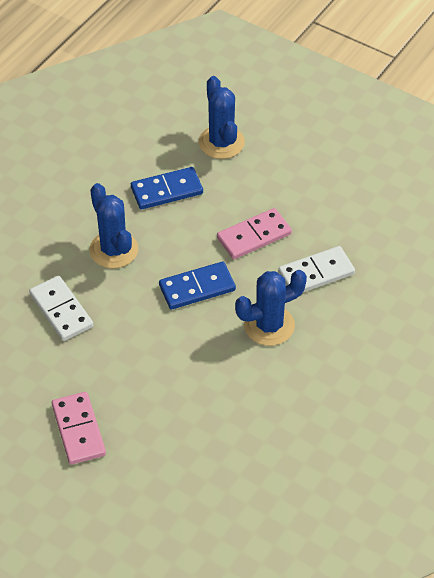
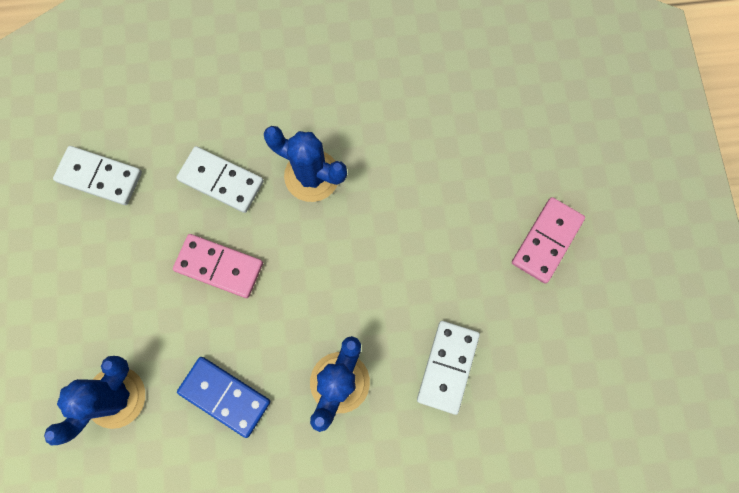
camera: 130 degrees left, 25 degrees up
(197, 288) = (321, 267): blue domino -> none
(383, 212) = (100, 177): none -> white domino

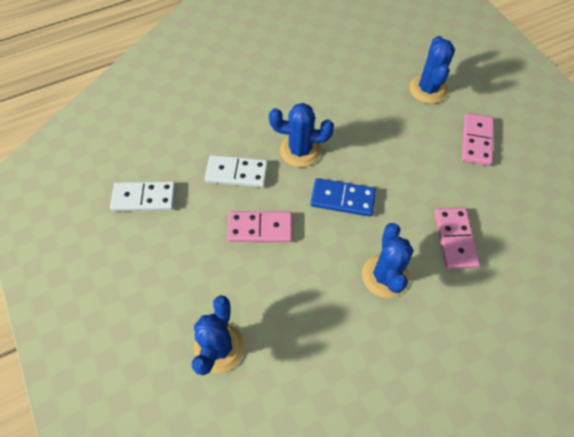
camera: 20 degrees left, 15 degrees down
(225, 396) = (304, 316): blue domino -> blue domino (342, 199)
(447, 367) = (454, 239): white domino -> pink domino
(521, 140) = (428, 89): none -> blue cactus

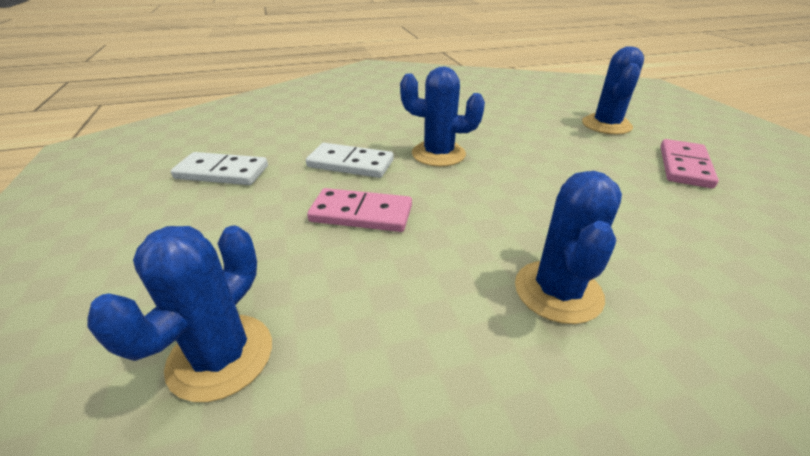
camera: 10 degrees right, 25 degrees down
(342, 199) = (490, 198): blue domino -> none
(454, 239) = (680, 259): pink domino -> none

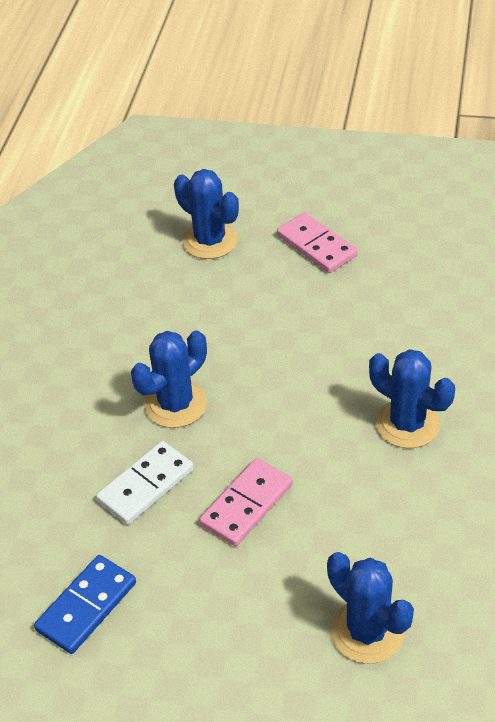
camera: 60 degrees left, 10 degrees up
(222, 172) = (86, 606): white domino -> blue domino

